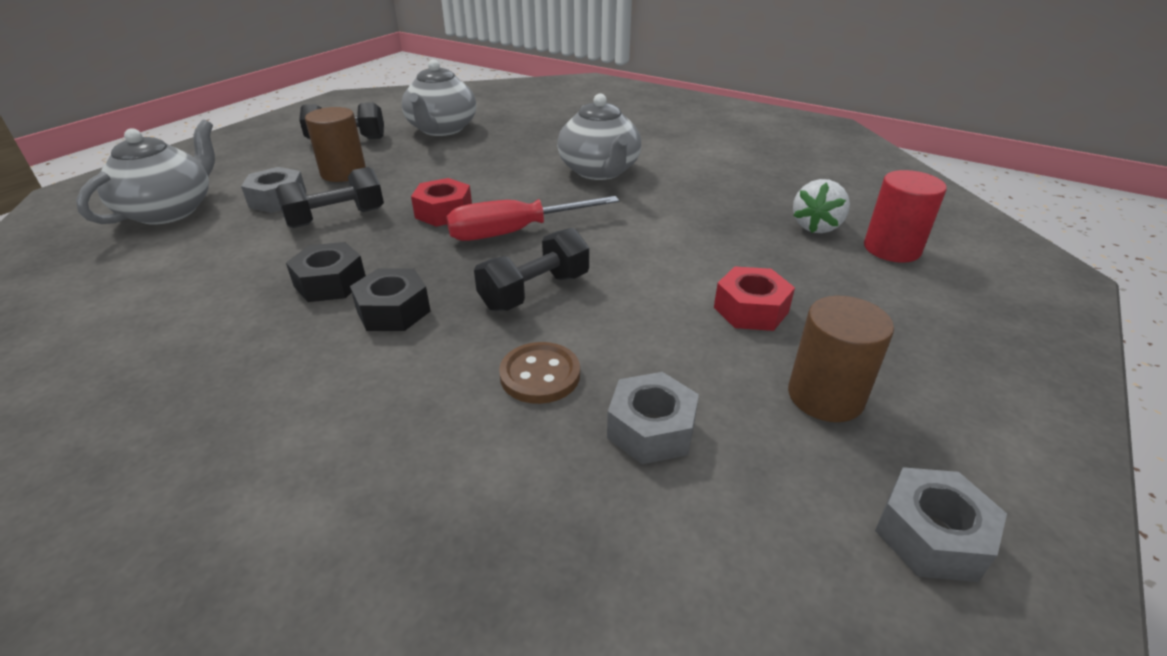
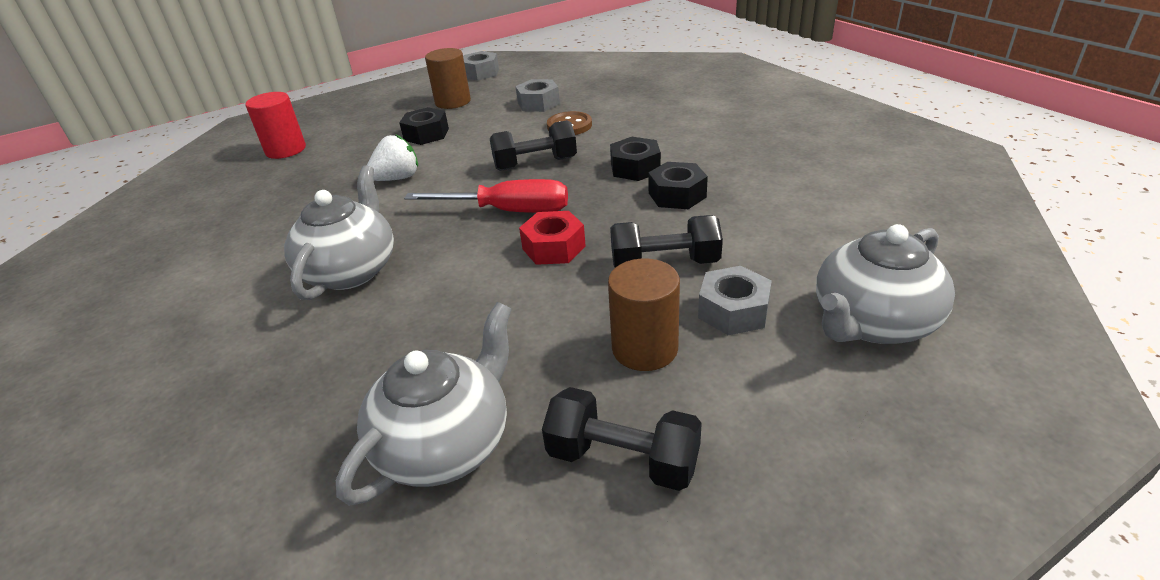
camera: 150 degrees left, 0 degrees up
(751, 310) = (426, 134): red nut -> black nut
(816, 226) = (293, 172): white strawberry -> white strawberry (397, 178)

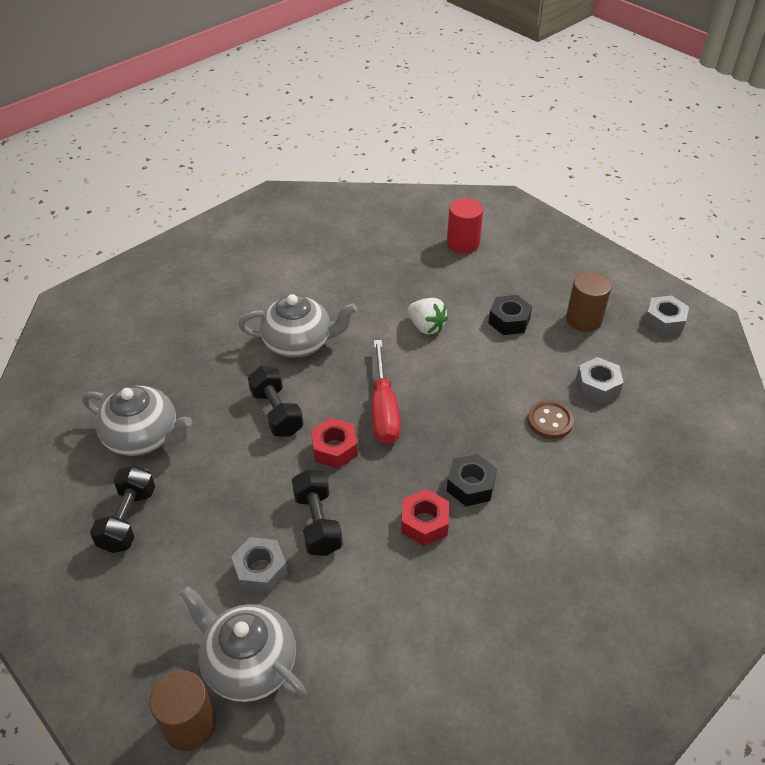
camera: 75 degrees right, 10 degrees up
(535, 164) = (466, 410): black dumbbell -> black dumbbell (277, 412)
(644, 348) = (220, 520): brown cylinder -> brown cylinder (190, 724)
(677, 195) = (424, 523): black nut -> red nut

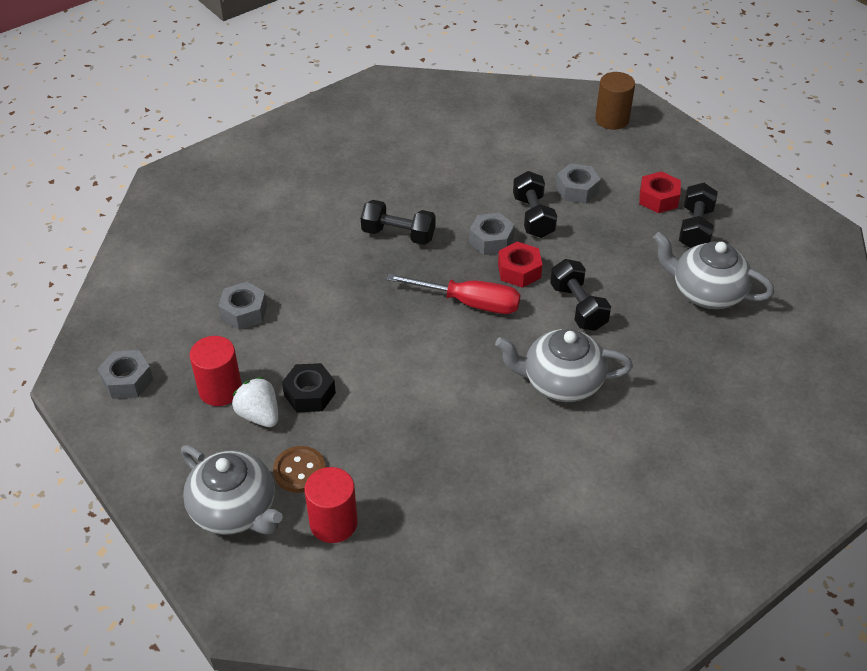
camera: 175 degrees left, 0 degrees up
(248, 663) = (578, 143): grey teapot -> grey teapot (235, 510)
(366, 485) = (491, 240): none -> grey nut
(384, 409) = (469, 303): red screwdriver -> red screwdriver turned 105 degrees clockwise
(424, 523) = (443, 211): red nut -> red nut (658, 198)
(426, 326) = (410, 393): white strawberry -> white strawberry (259, 415)
(470, 485) = (398, 235): black nut -> black dumbbell
(550, 421) = (307, 282): brown button -> brown button (299, 471)
(583, 319) = (220, 390): brown cylinder -> red cylinder

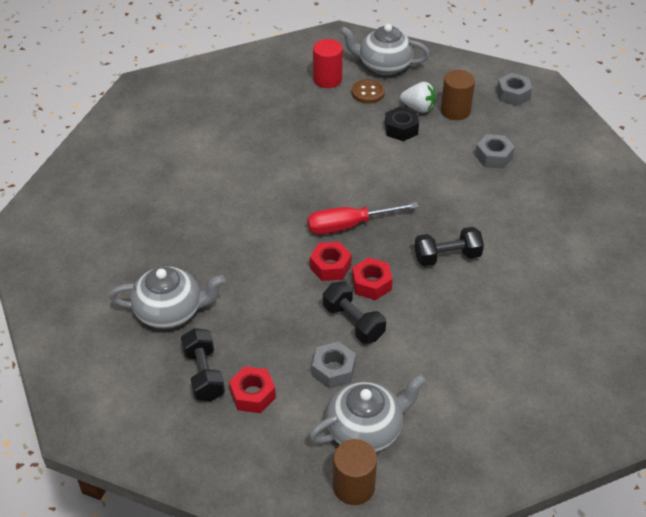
camera: 150 degrees right, 0 degrees up
(220, 390) = (455, 111): red cylinder -> brown cylinder
(491, 240) = (371, 284): grey nut -> red nut
(561, 382) = (247, 198): grey teapot -> grey teapot (366, 429)
(578, 307) = (266, 256): black dumbbell -> none

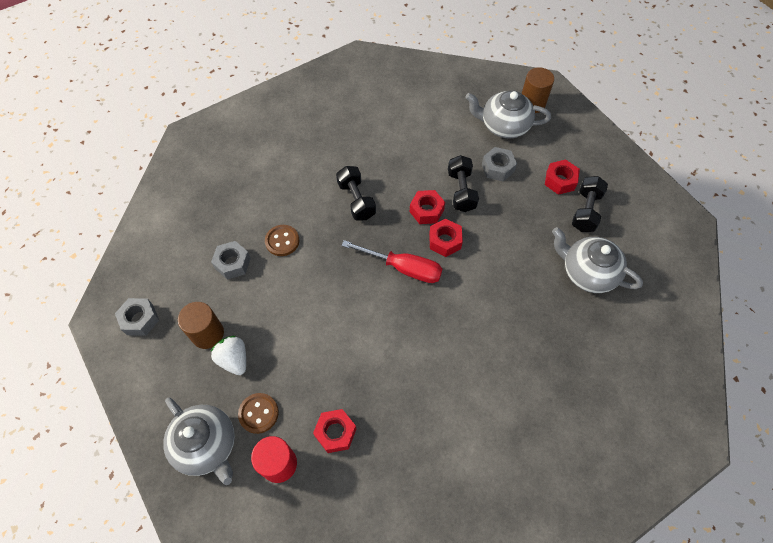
camera: 145 degrees left, 15 degrees up
(304, 108) = (335, 432): none -> red nut
(401, 129) = (273, 343): black nut -> none
(447, 257) = (356, 200): black dumbbell -> black dumbbell turned 45 degrees clockwise
(474, 191) = (282, 241): none -> brown button

